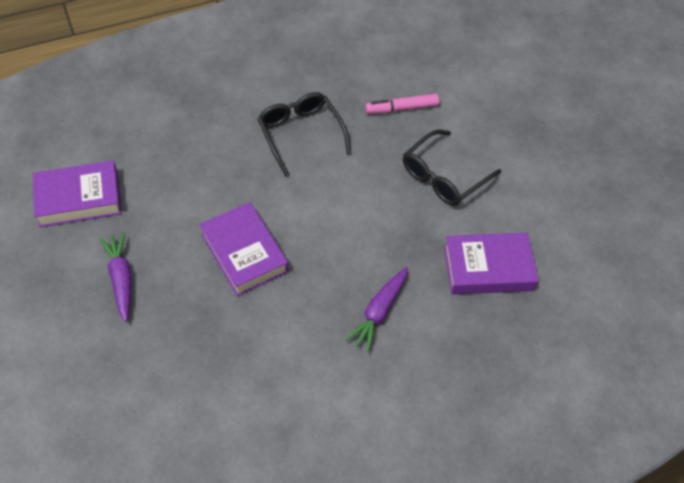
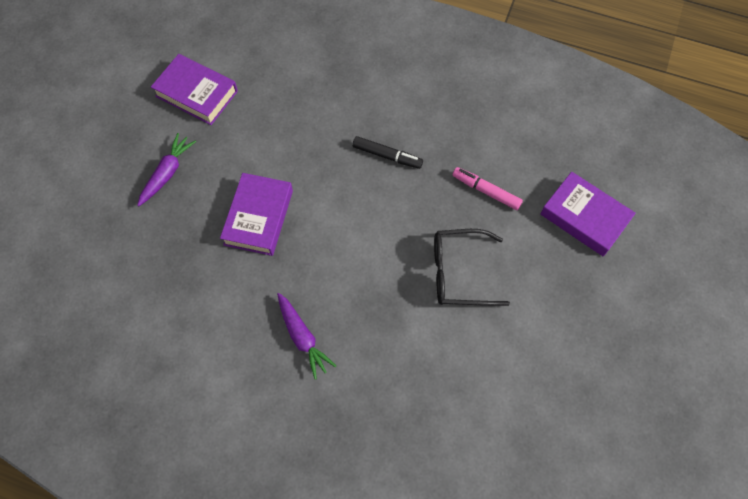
camera: 45 degrees right, 10 degrees up
(301, 135) = (387, 156): black glasses -> black marker
(379, 312) = (302, 337): purple carrot -> purple carrot turned 105 degrees counterclockwise
(488, 268) = (414, 373): purple book -> purple book (584, 217)

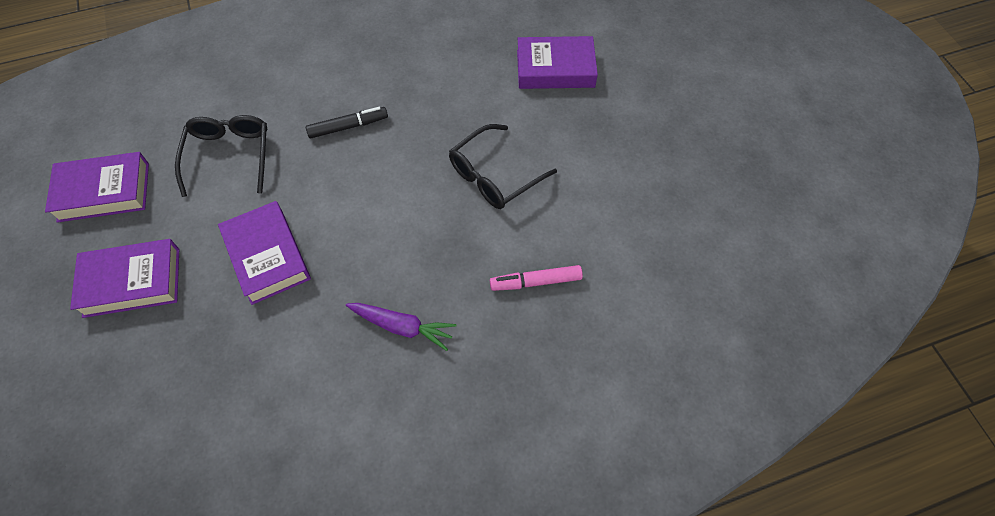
camera: 40 degrees left, 5 degrees down
(167, 173) = (132, 282): purple carrot -> purple book
(291, 122) = (229, 156): none -> black glasses
(486, 191) = (460, 99): pink marker -> pink marker (535, 281)

